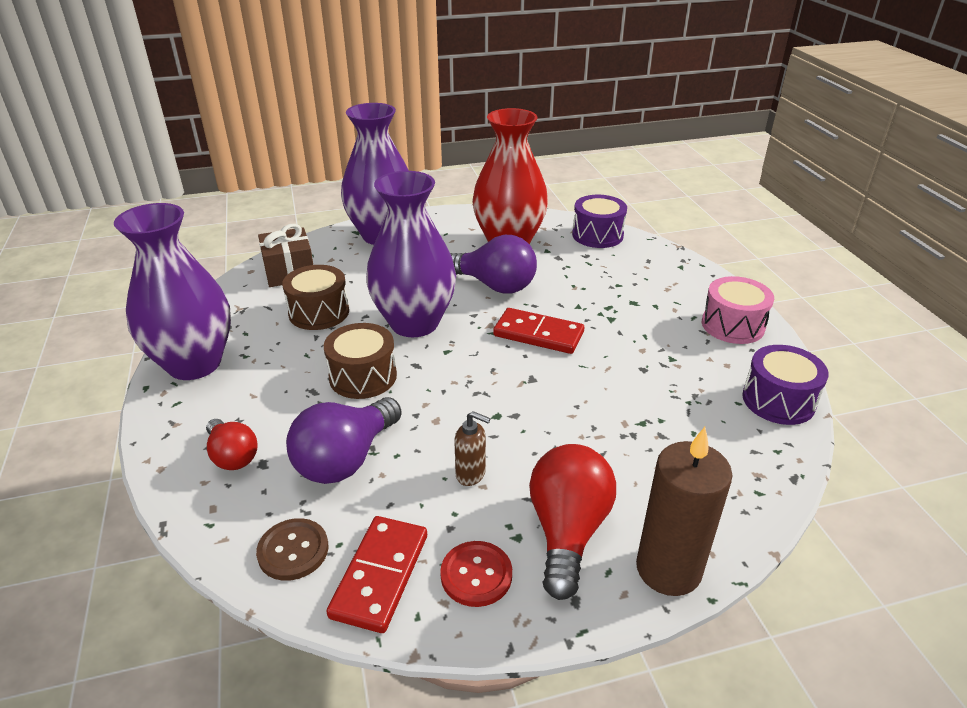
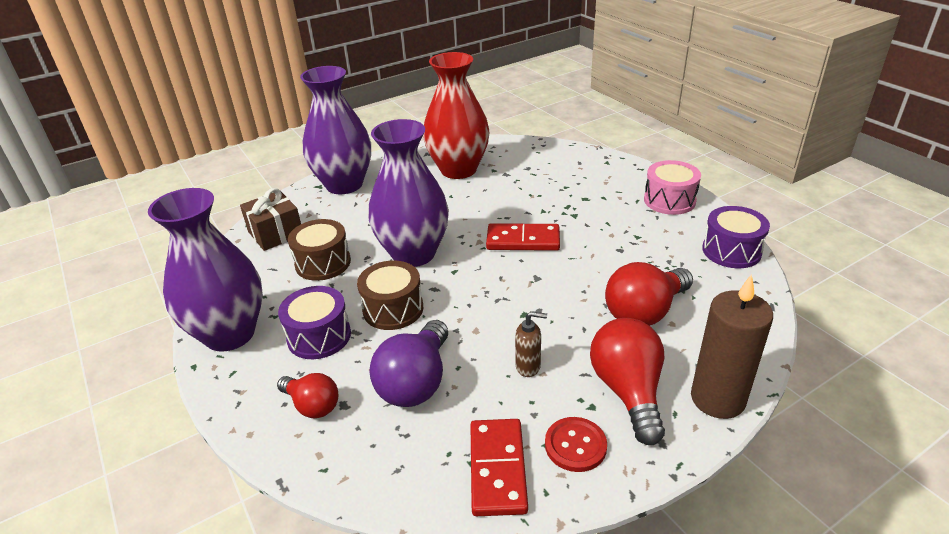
camera: 15 degrees left, 0 degrees up
(293, 551) = (412, 470): brown button -> none
(494, 285) = (465, 208): purple light bulb -> none
(597, 235) = (528, 149): purple drum -> purple drum (319, 336)
(634, 446) = (644, 312): none -> red light bulb

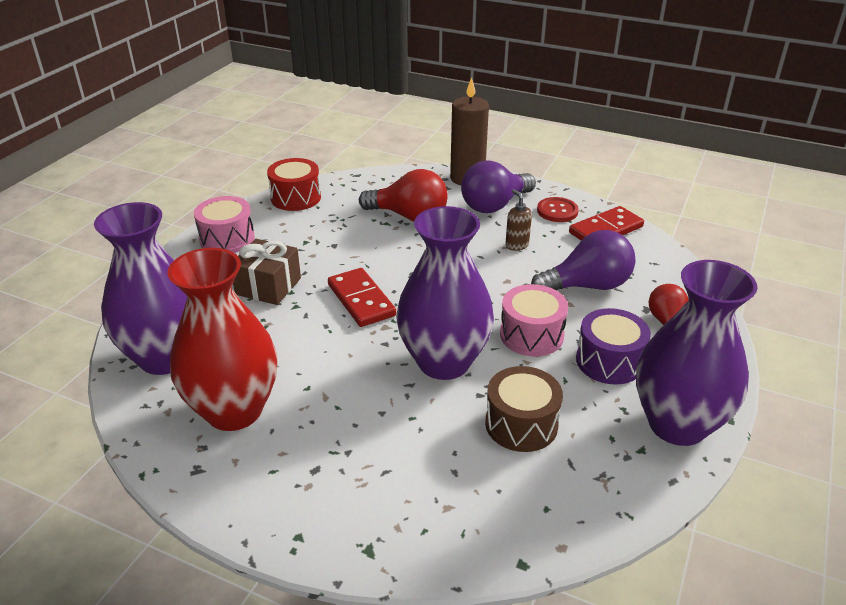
camera: 125 degrees left, 0 degrees up
(275, 233) = (513, 513): brown gift -> brown gift (268, 286)
(344, 185) = (345, 517): purple vase -> purple vase (165, 357)
(393, 309) = (531, 335): brown drum -> pink drum
(628, 391) = (494, 205): red light bulb -> purple light bulb
(731, 251) = (296, 198): purple drum -> red drum

